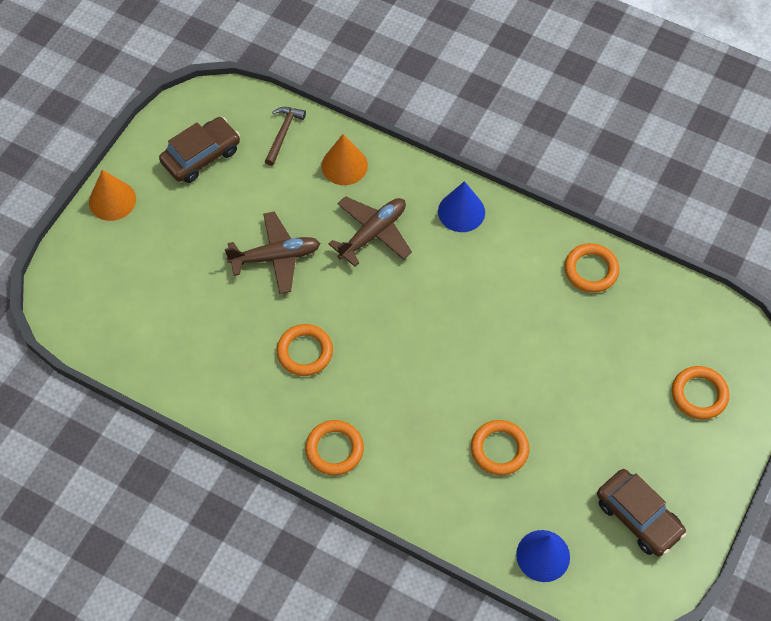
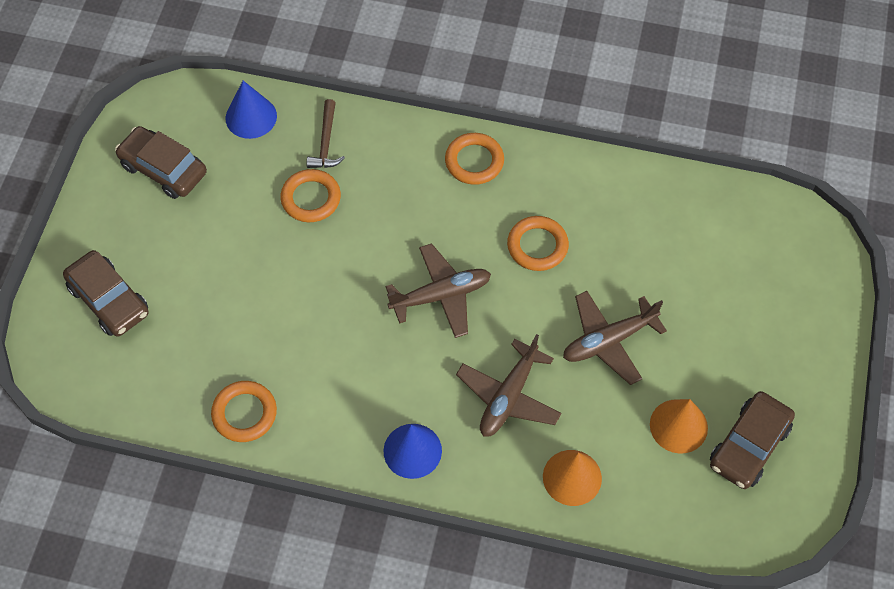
camera: 165 degrees right, 0 degrees up
(112, 200) = (823, 363): orange cone -> orange cone (678, 426)
(283, 133) = (663, 503): brown hammer -> brown hammer (326, 142)
(403, 328) = (441, 295): none -> brown plane
(699, 394) = (109, 300): orange ring -> brown car

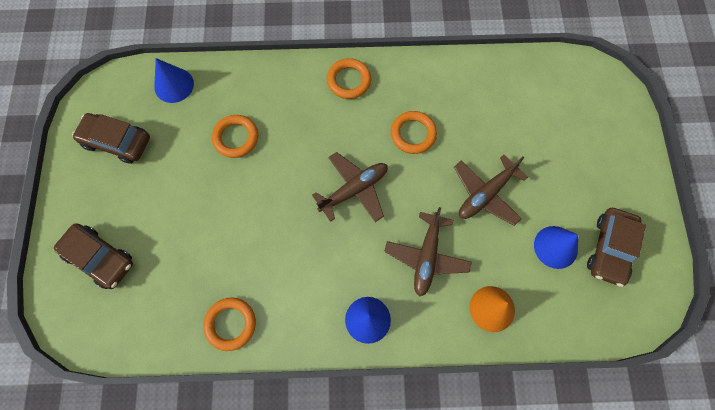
camera: 15 degrees left, 10 degrees up
(326, 142) = (235, 92): brown hammer -> none
(678, 426) = (555, 247): orange cone -> blue cone

